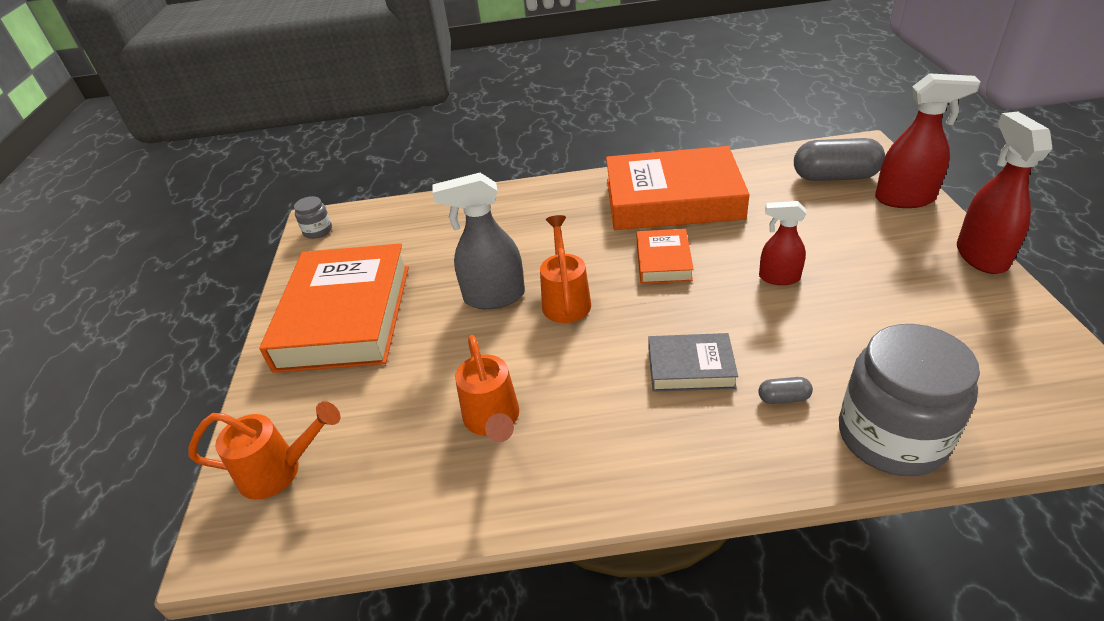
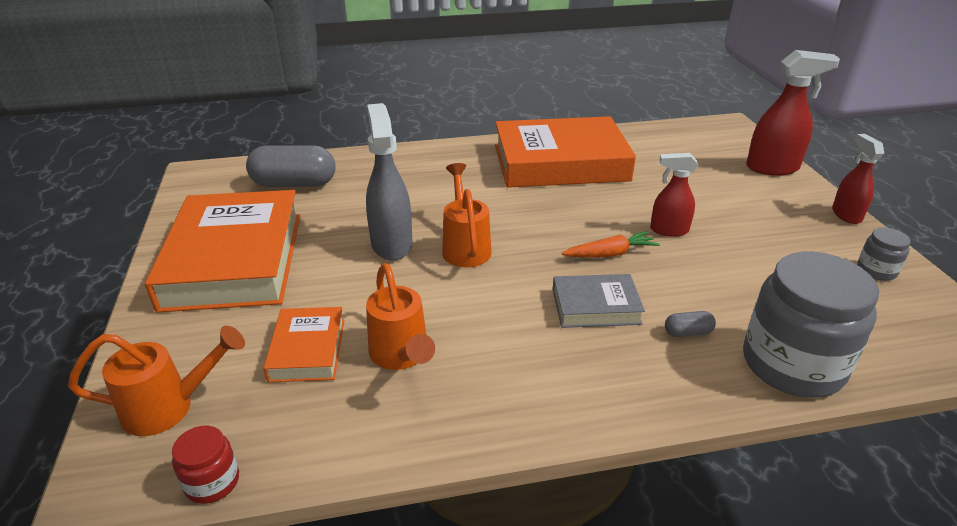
camera: 10 degrees left, 5 degrees down
(313, 547) = (212, 482): none -> red jar
(318, 231) = (199, 182): grey jar -> grey jar (876, 270)
(493, 297) = (391, 244): grey spray bottle -> grey spray bottle turned 90 degrees clockwise
(663, 261) = (558, 215): orange book -> orange book (307, 349)
(713, 306) = (610, 254): none -> orange carrot
(834, 177) = (707, 149): grey capsule -> grey capsule (294, 184)
(981, 256) = (846, 215): red spray bottle -> red spray bottle, size x0.63

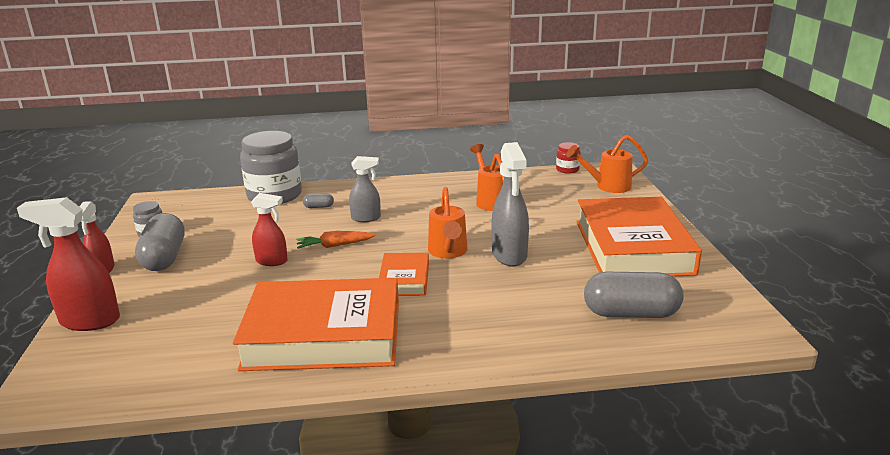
camera: 175 degrees left, 10 degrees down
(307, 349) = (547, 203): orange book -> orange book (404, 279)
(595, 306) = (366, 218): grey book -> grey spray bottle
(800, 232) = (164, 258): none -> grey capsule

